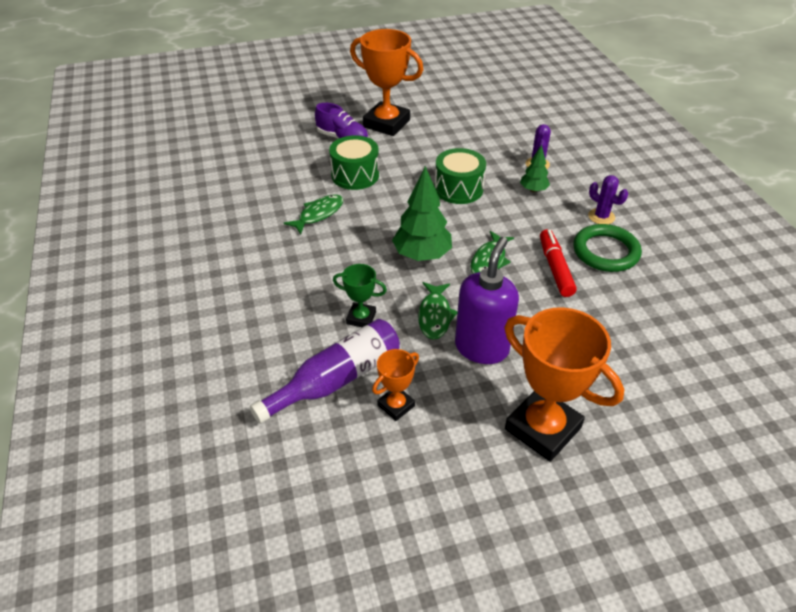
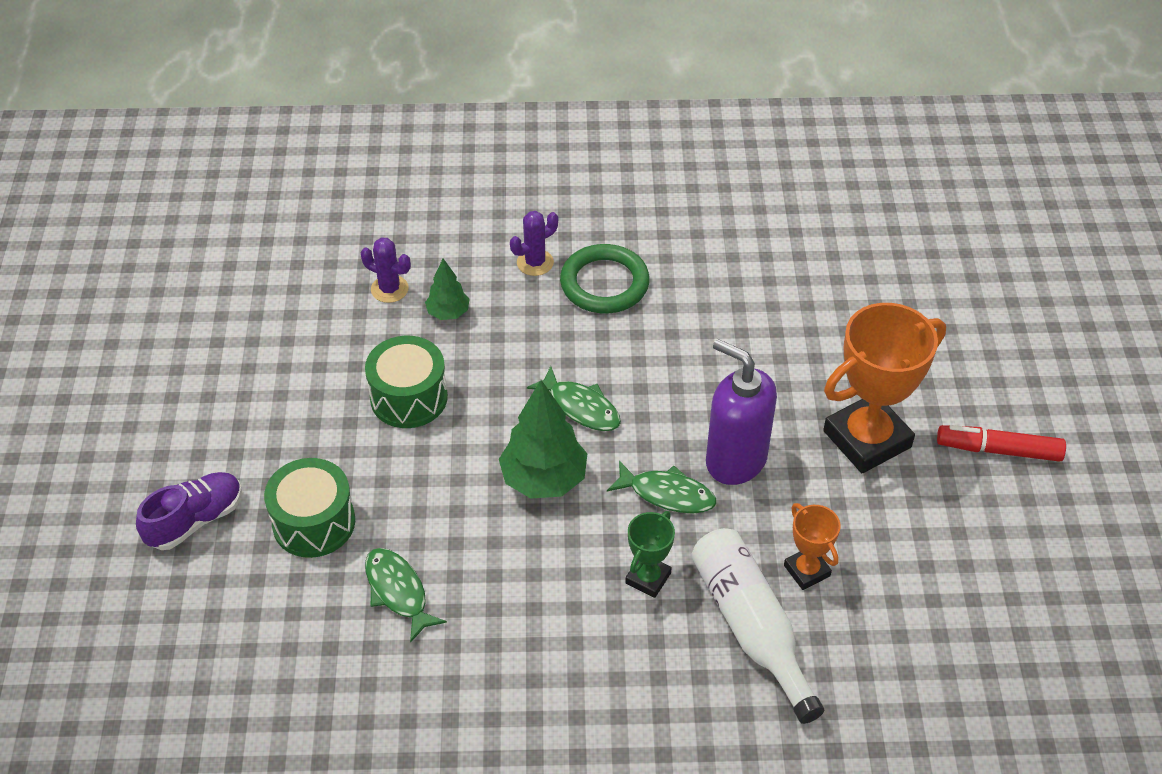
camera: 75 degrees left, 5 degrees up
(336, 379) = (751, 627): purple bottle -> white bottle
(386, 123) = (180, 447): orange trophy -> none
(555, 268) = (618, 343): red marker -> red marker (998, 450)

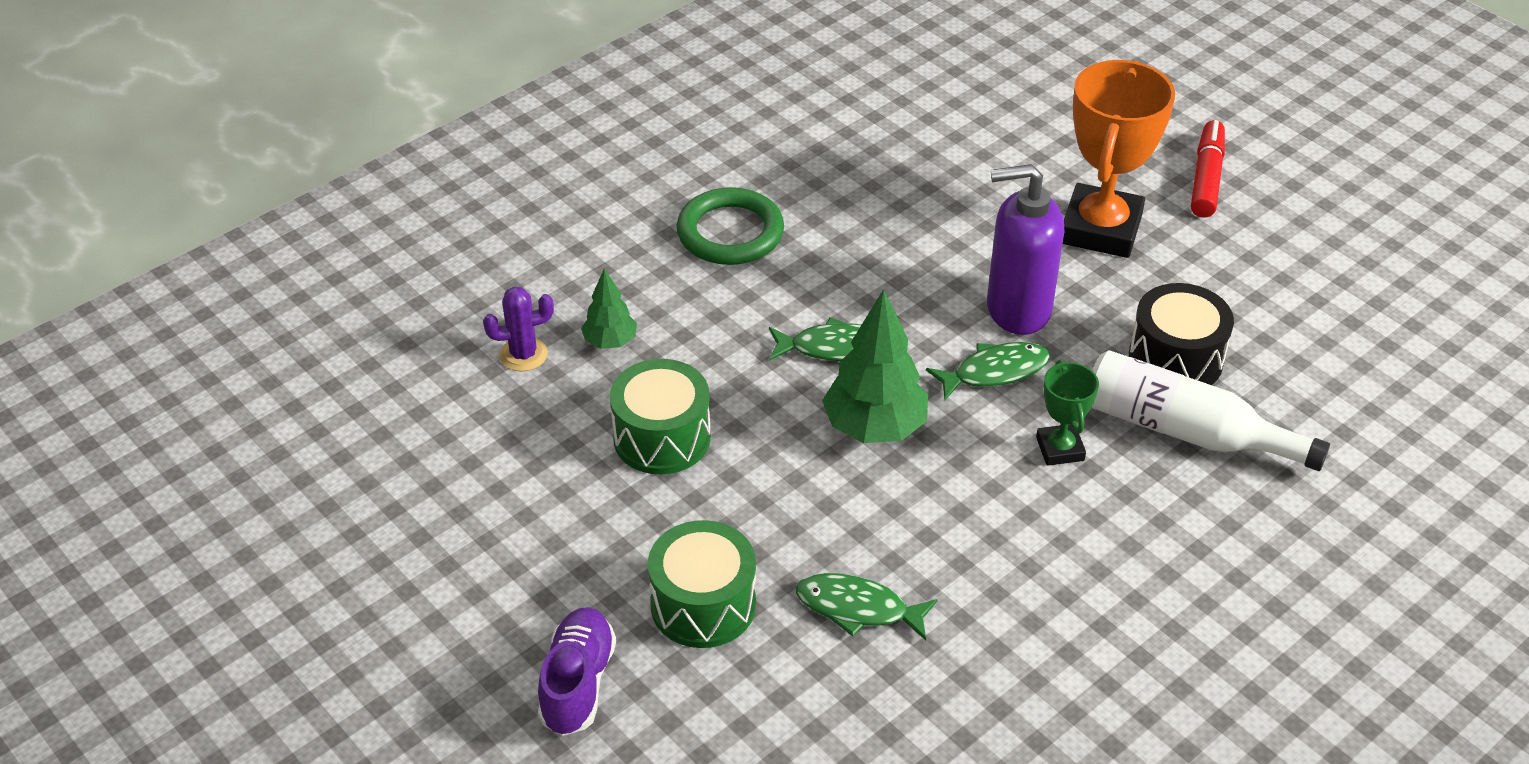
camera: 40 degrees left, 5 degrees down
(535, 262) = (642, 251): purple cactus -> none
(807, 571) = (1175, 359): orange trophy -> black drum
(998, 450) = (1206, 178): red marker -> red marker turned 135 degrees clockwise

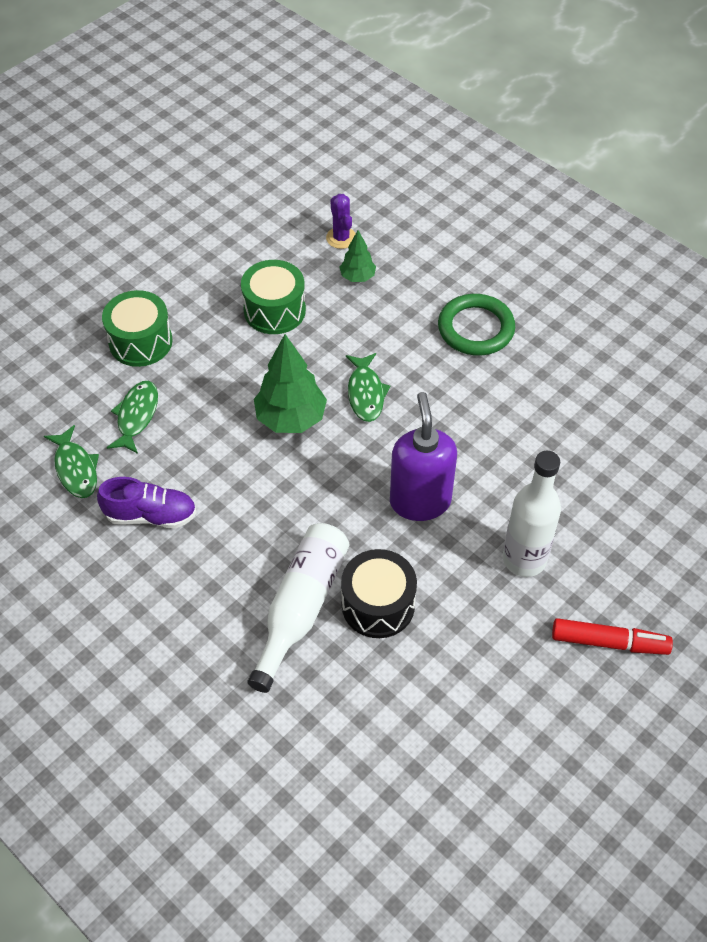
camera: 85 degrees right, 10 degrees up
(577, 684) = (86, 293): purple shoe -> purple shoe (151, 515)
(994, 372) = (351, 487): green fish -> green fish (75, 469)
(1060, 449) = (278, 526): green trophy -> none
(1101, 229) = (524, 559): orange trophy -> white bottle

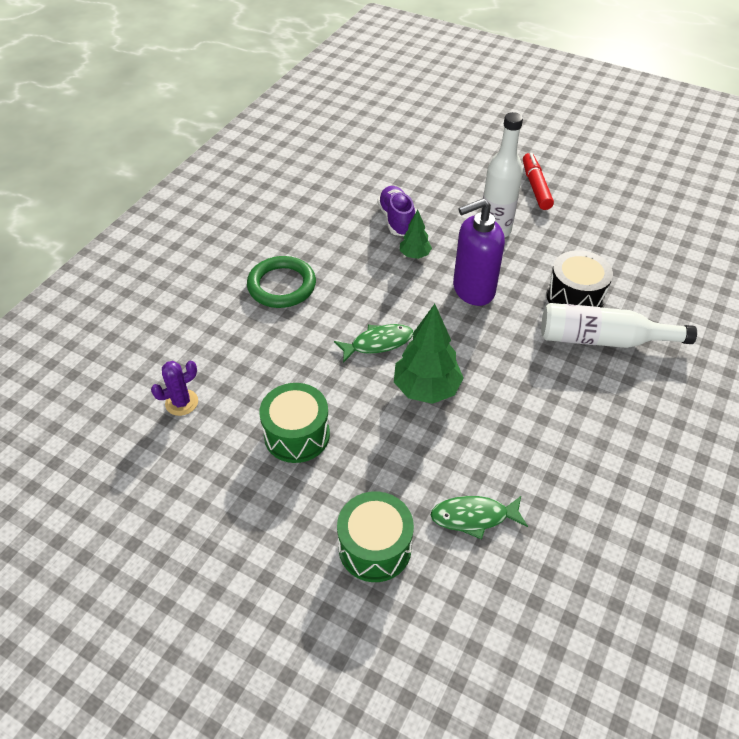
camera: 105 degrees left, 5 degrees down
(75, 469) = (560, 551): green fish -> none
(151, 515) = (578, 466): purple shoe -> purple shoe (396, 220)
(357, 277) = (235, 378): green tree -> green tree (414, 255)

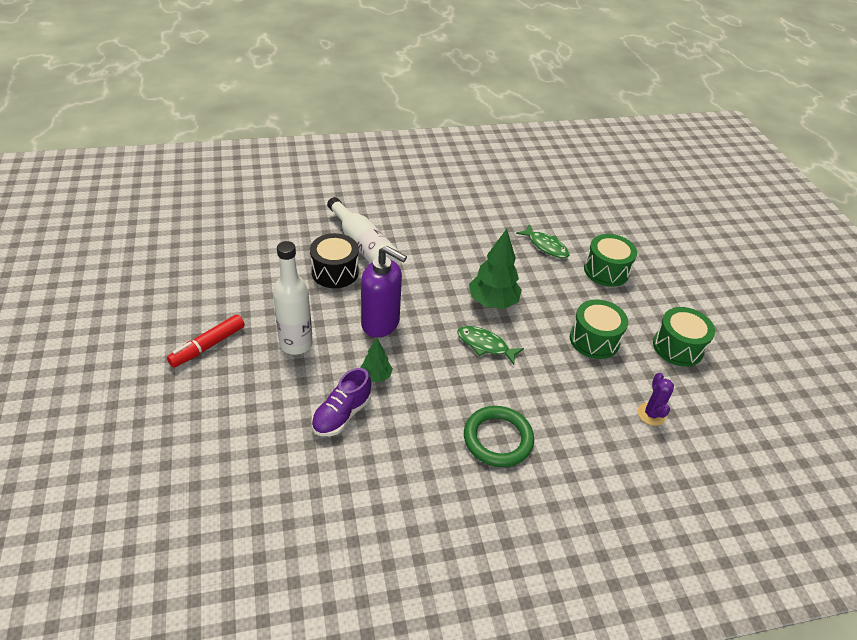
camera: 135 degrees left, 5 degrees down
(181, 402) = (651, 414): purple cactus -> purple cactus turned 75 degrees clockwise
(209, 505) = (678, 347): none -> green drum

